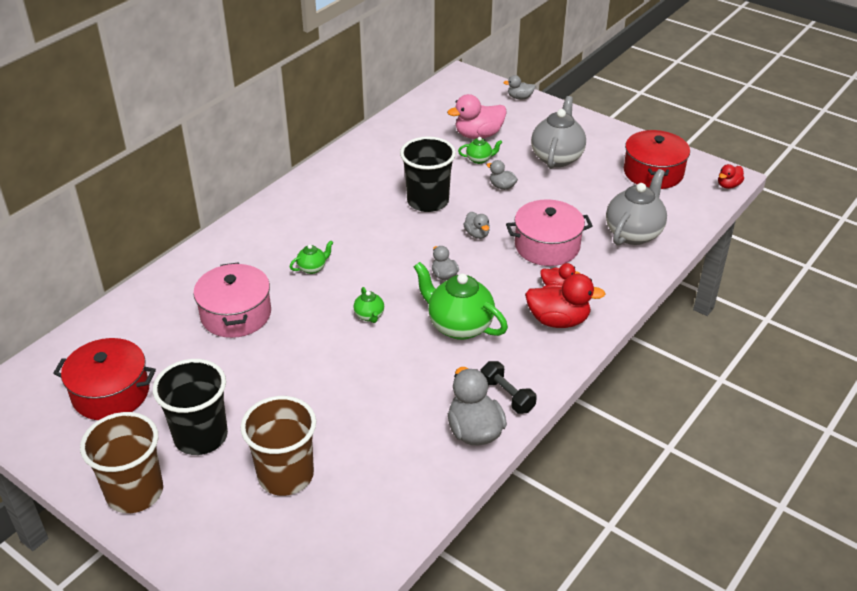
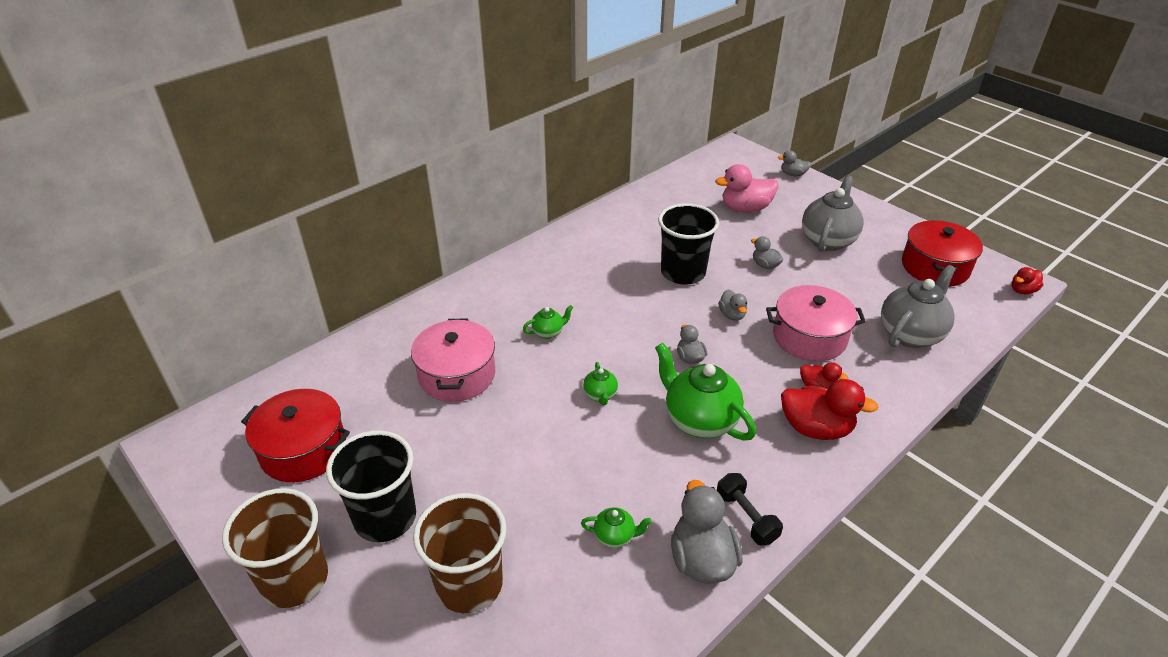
camera: 10 degrees right, 0 degrees up
(479, 159) = (743, 234): green teapot -> green teapot (615, 536)

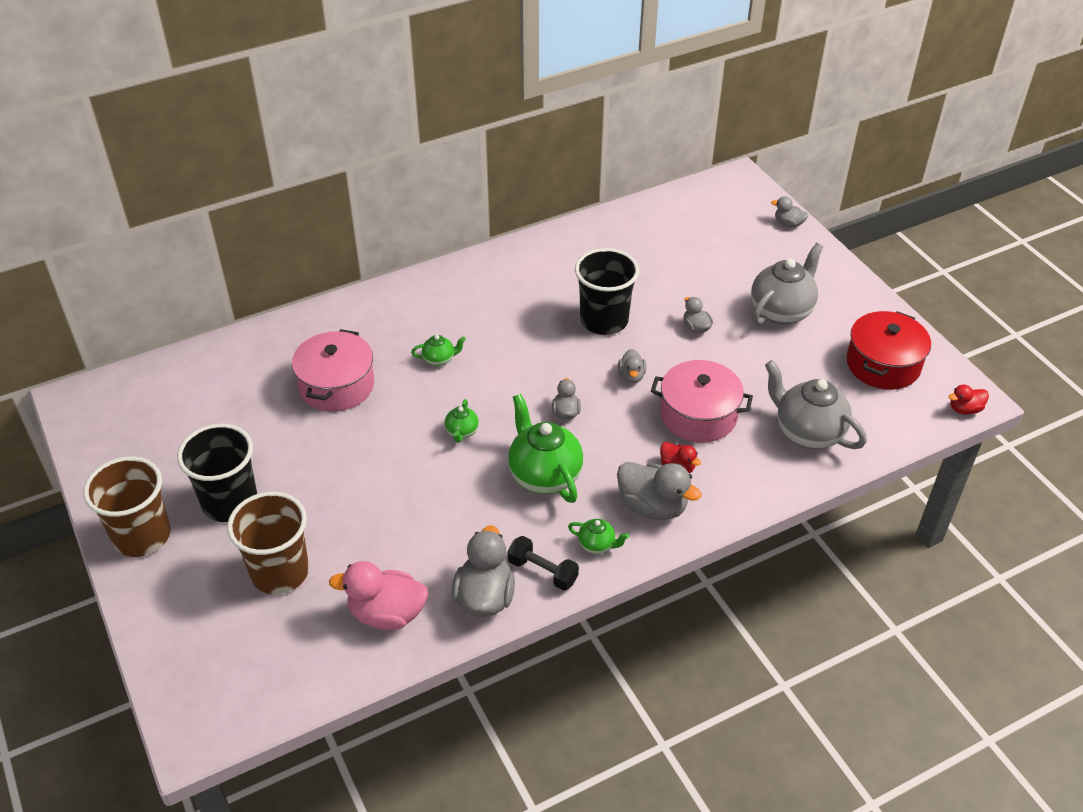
camera: 15 degrees right, 5 degrees up
(303, 450) = (179, 428): red pot -> none
(615, 536) = (418, 561): green teapot -> green teapot (597, 545)
(745, 208) = (710, 257): pink duck -> pink duck (387, 614)
(746, 517) = (542, 571): black dumbbell -> black dumbbell turned 45 degrees counterclockwise
(816, 428) = (652, 506): red duck -> grey duck
(910, 334) = (807, 432): grey teapot -> grey teapot turned 105 degrees counterclockwise

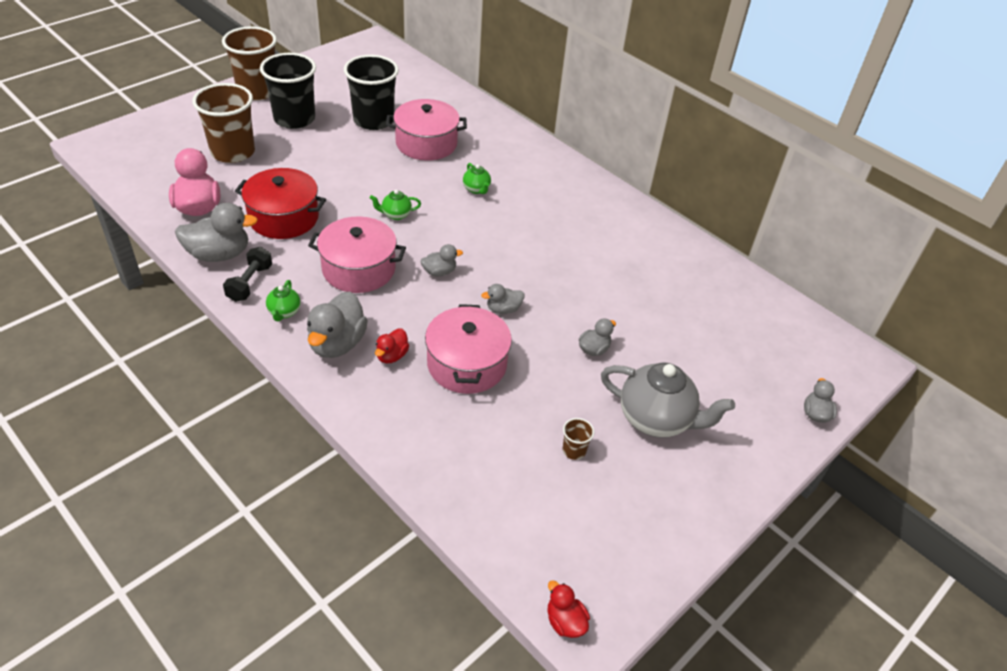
camera: 70 degrees right, 0 degrees up
(544, 475) = (358, 269): green teapot -> pink pot
(604, 320) = (572, 281): black cup -> black cup (373, 120)
(807, 432) = (471, 457): grey teapot -> none
(808, 367) = (574, 450): none -> brown cup
(883, 364) = (610, 525): red pot -> red pot (283, 218)

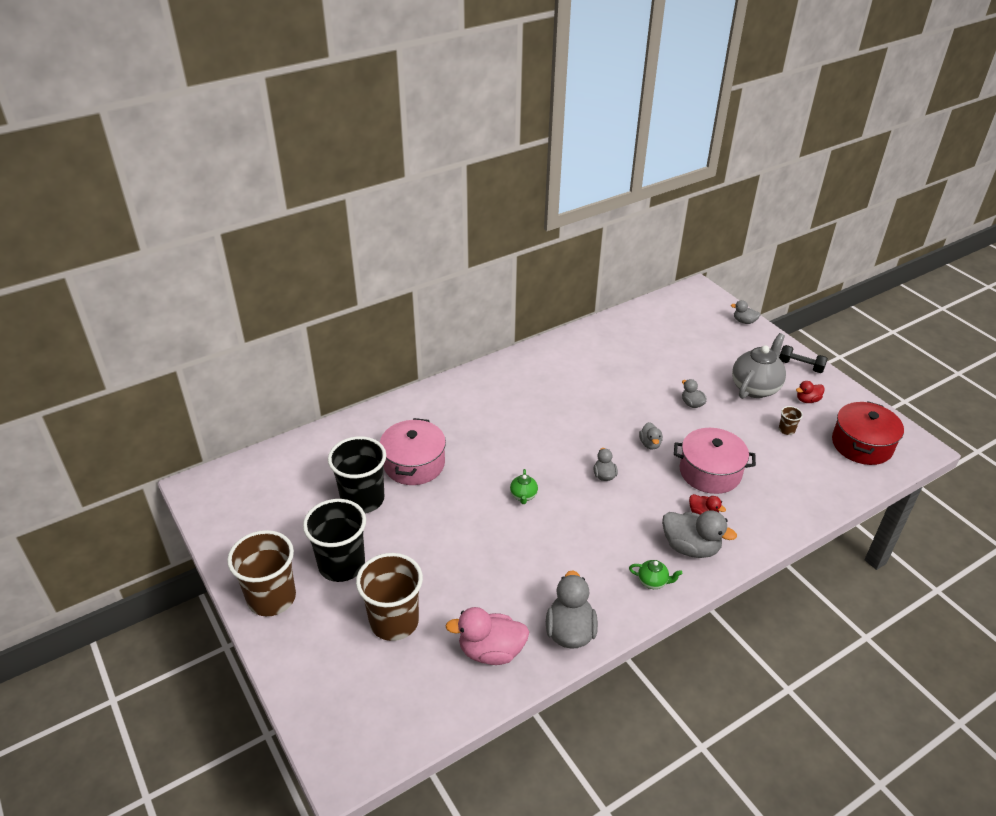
camera: 75 degrees left, 5 degrees down
(250, 283) = (613, 606): black dumbbell -> black dumbbell (800, 366)
(283, 218) = (518, 579): red pot -> red pot (862, 445)
(358, 269) = (597, 527): pink pot -> none
(476, 189) = (494, 439): green teapot -> none
(565, 621) = (915, 456): red duck -> red duck (807, 400)

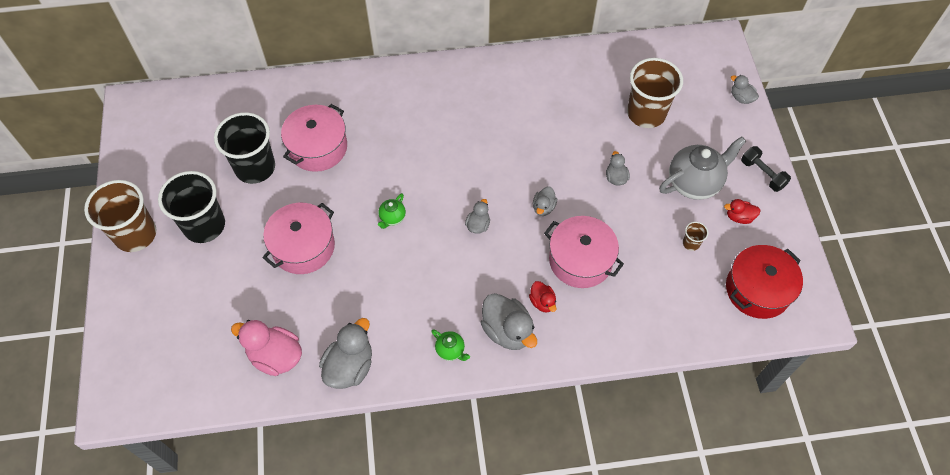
camera: 25 degrees right, 20 degrees up
(394, 621) = (216, 296): brown cup -> brown cup (646, 113)
(455, 548) = (303, 247): none -> pink pot

